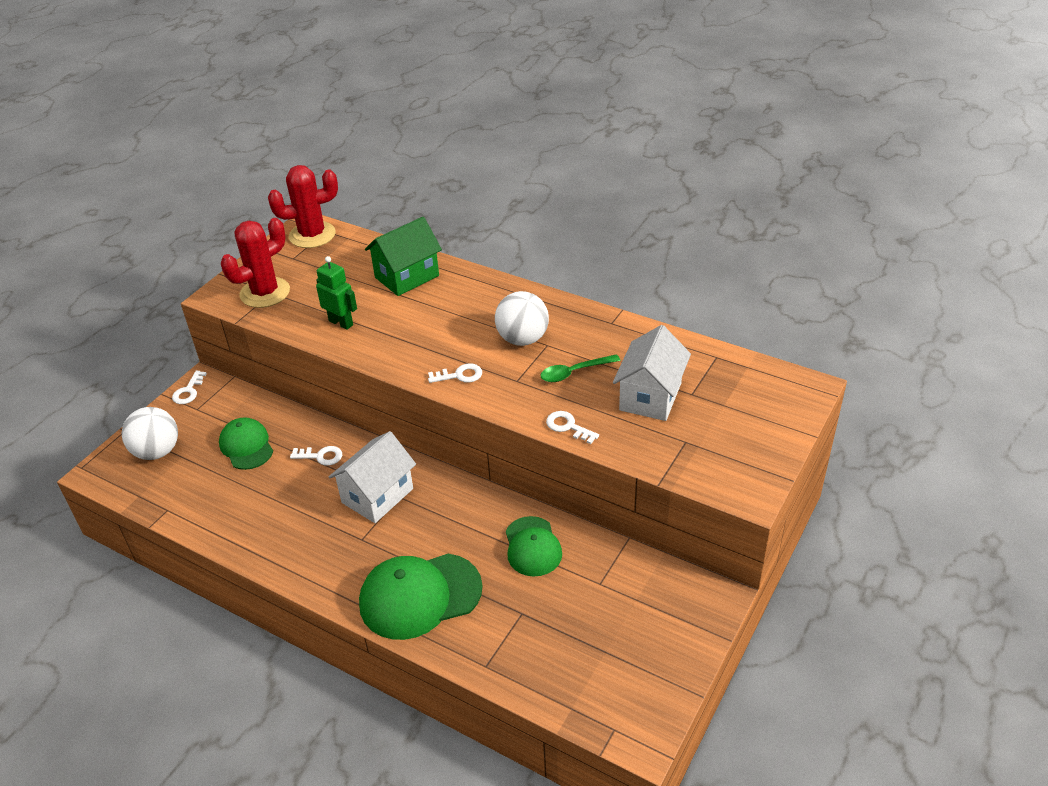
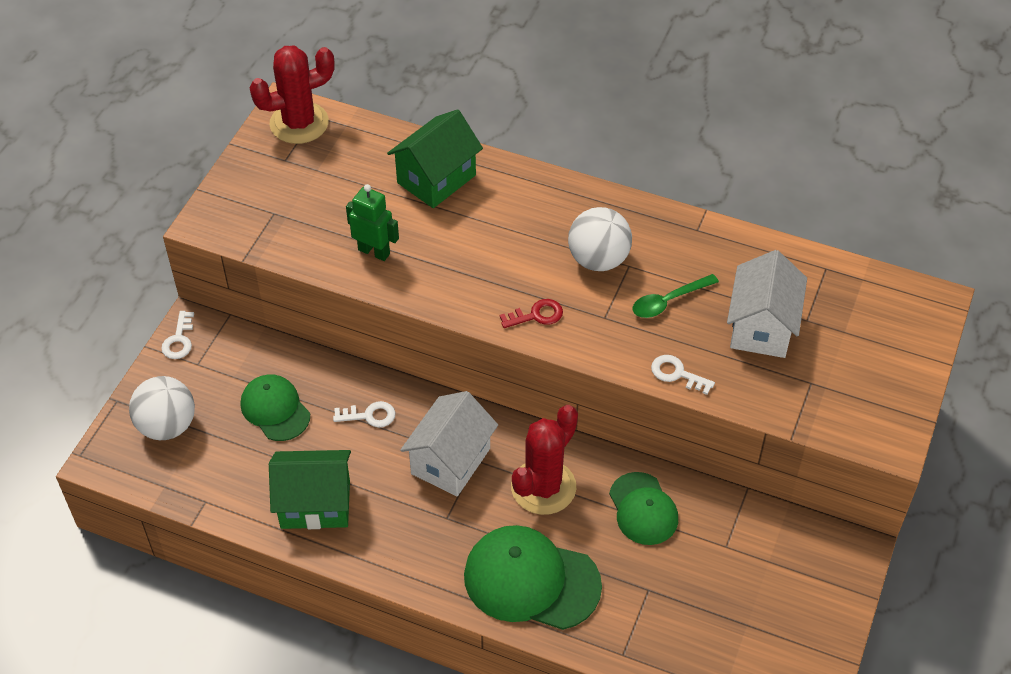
camera: 10 degrees left, 10 degrees up
(255, 519) = (315, 504): none -> green house
(265, 293) = (266, 214): red cactus -> red cactus (543, 487)
(420, 596) = (531, 580): green cap -> green cap turned 45 degrees clockwise
(459, 375) = (536, 315): white key -> red key

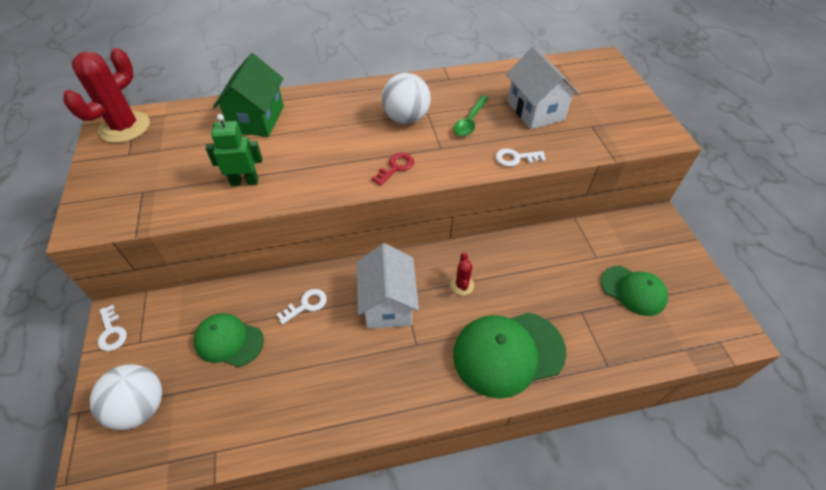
camera: 35 degrees left, 0 degrees up
(315, 504) = (311, 395): green house -> none
(543, 487) = (462, 285): red cactus -> red cactus, size x0.47
(643, 509) = (532, 263): green cap -> green cap (633, 290)

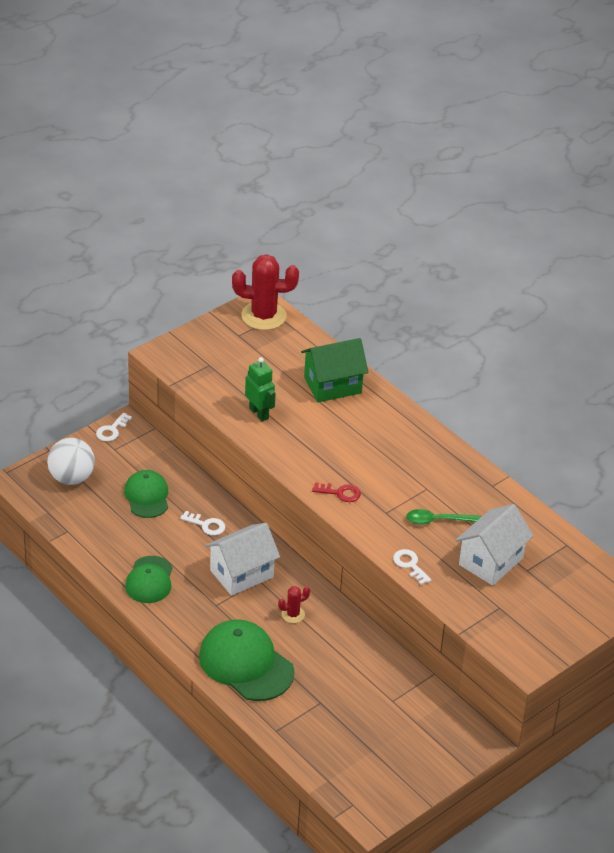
camera: 60 degrees right, 10 degrees down
(406, 118) = (408, 477): white ball -> none
(633, 290) = (370, 734): green cap -> green cap (149, 580)

